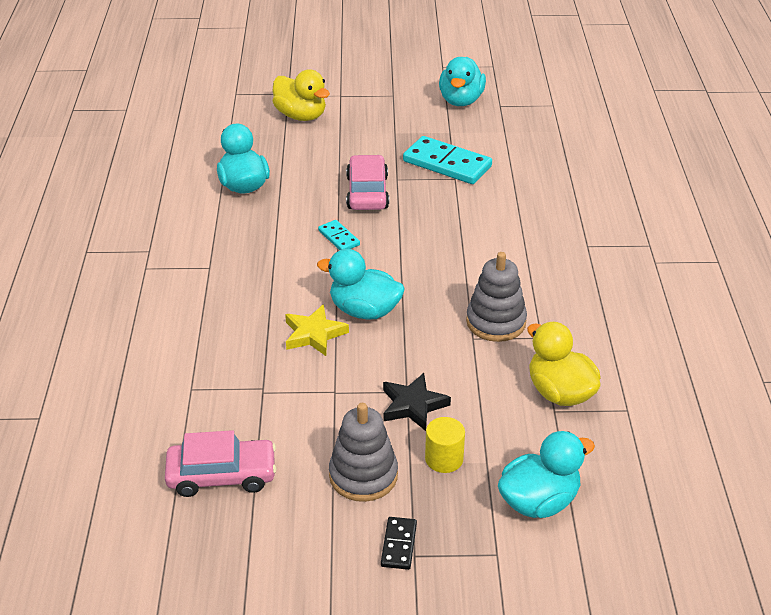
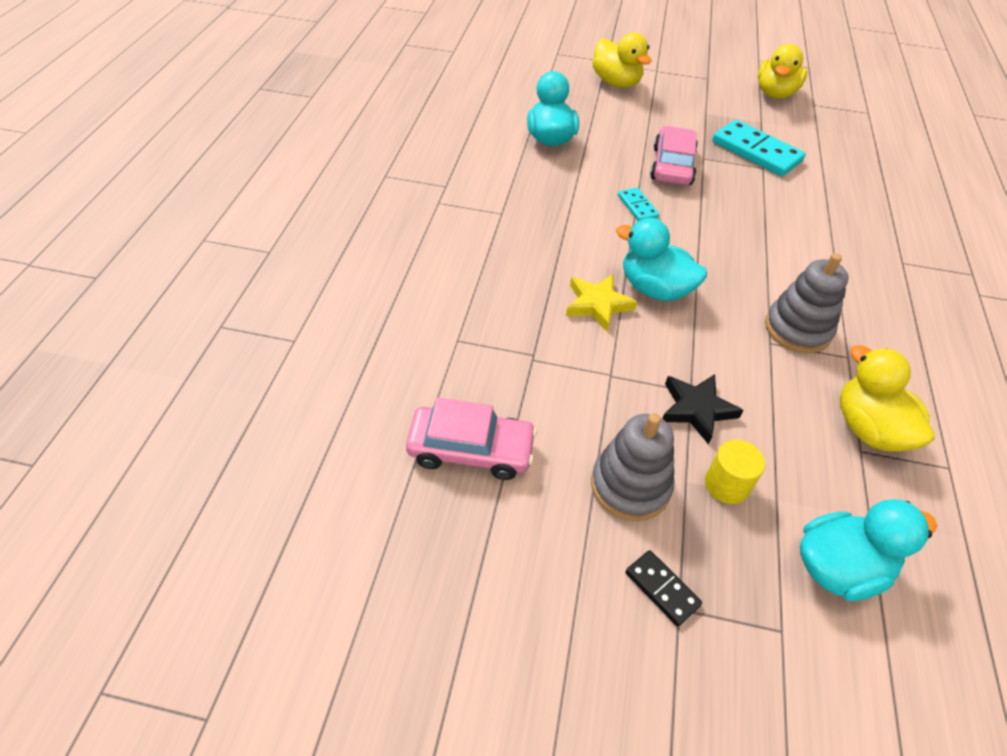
camera: 10 degrees right, 10 degrees up
(398, 545) = (662, 589): black domino -> black domino turned 60 degrees counterclockwise
(461, 100) = (775, 93): turquoise duck -> yellow duck

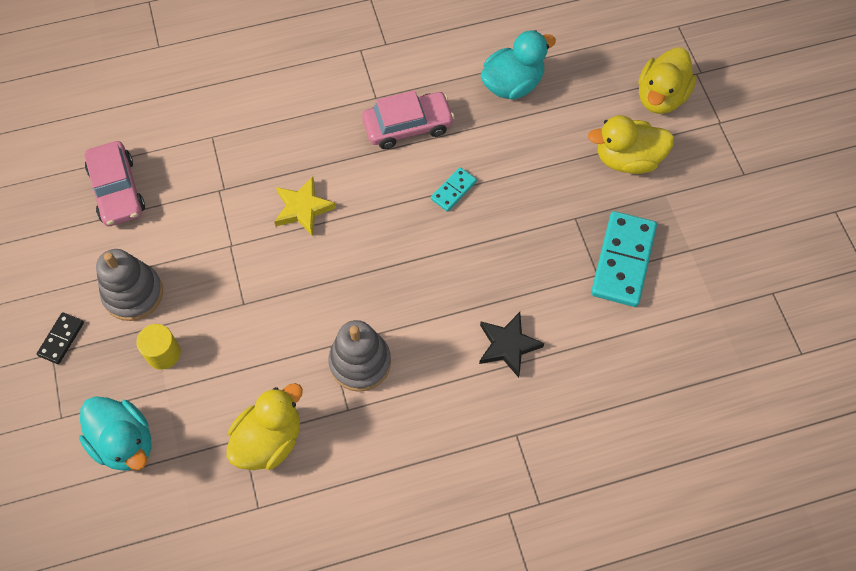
camera: 65 degrees right, 15 degrees up
(654, 289) = (347, 241): turquoise duck -> none
(672, 166) = (540, 196): pink car -> pink car (408, 126)
(697, 409) = (226, 313): black star -> black star (508, 345)
(775, 93) = (764, 248): yellow duck -> yellow duck (627, 159)

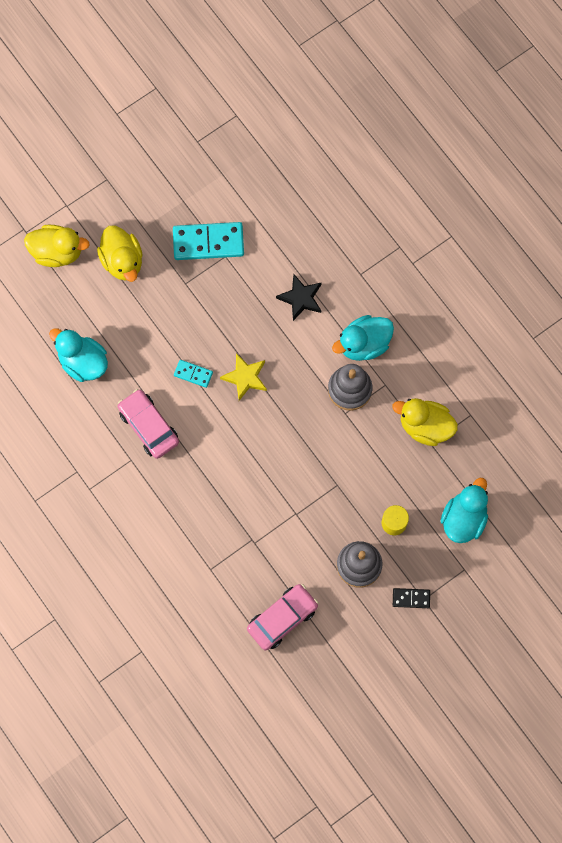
camera: 110 degrees left, 10 degrees up
(303, 208) = (247, 475): yellow star -> yellow star (245, 377)
(414, 402) = (364, 344): none -> turquoise duck

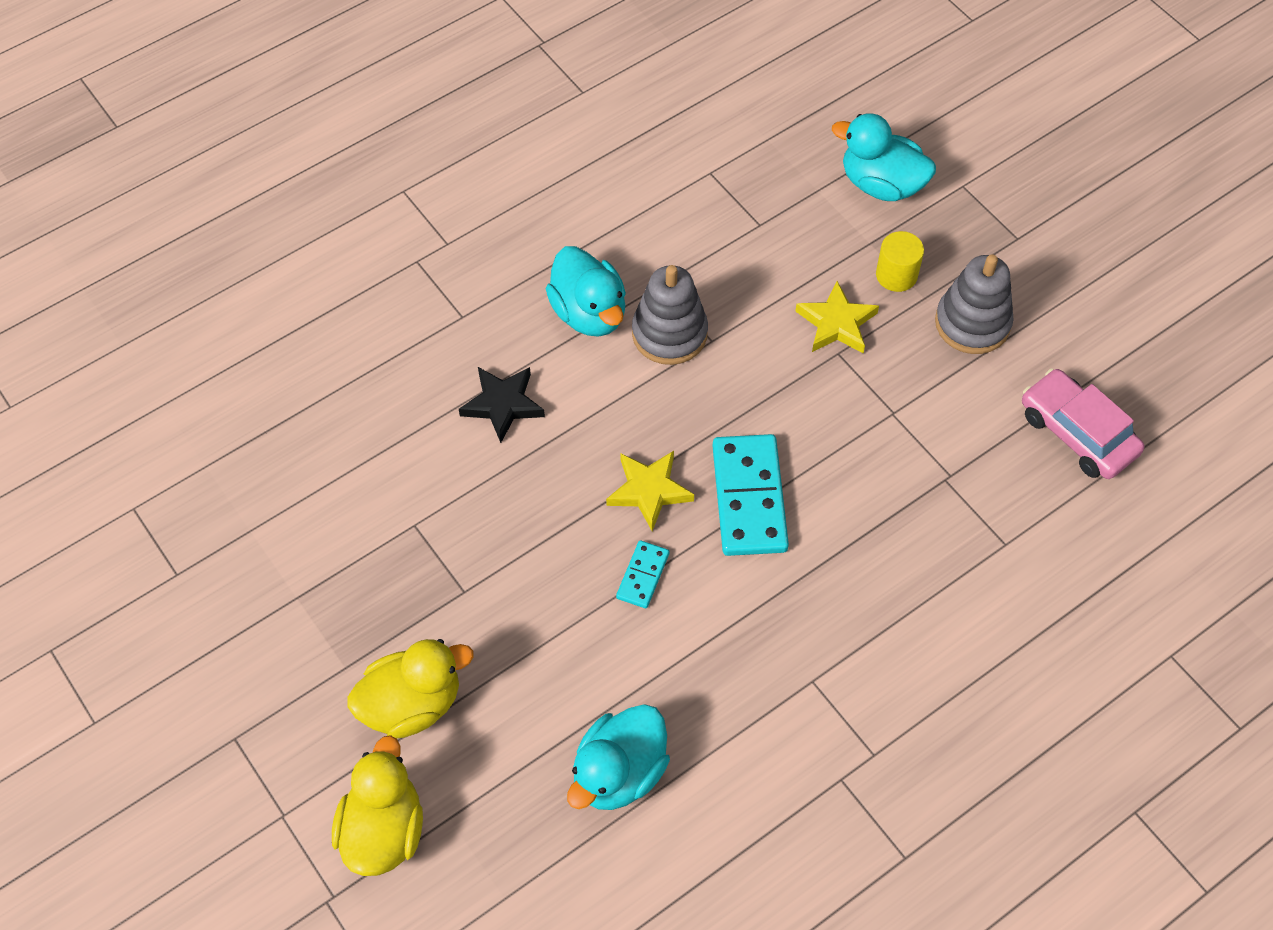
camera: 90 degrees left, 15 degrees down
(148, 426) = (746, 650): pink car -> none
(208, 242) = (384, 553): turquoise domino -> turquoise domino (749, 498)
(358, 485) = (836, 323): none -> yellow star
(411, 598) = (1018, 254): black domino -> none
(425, 426) = (731, 231): yellow duck -> none

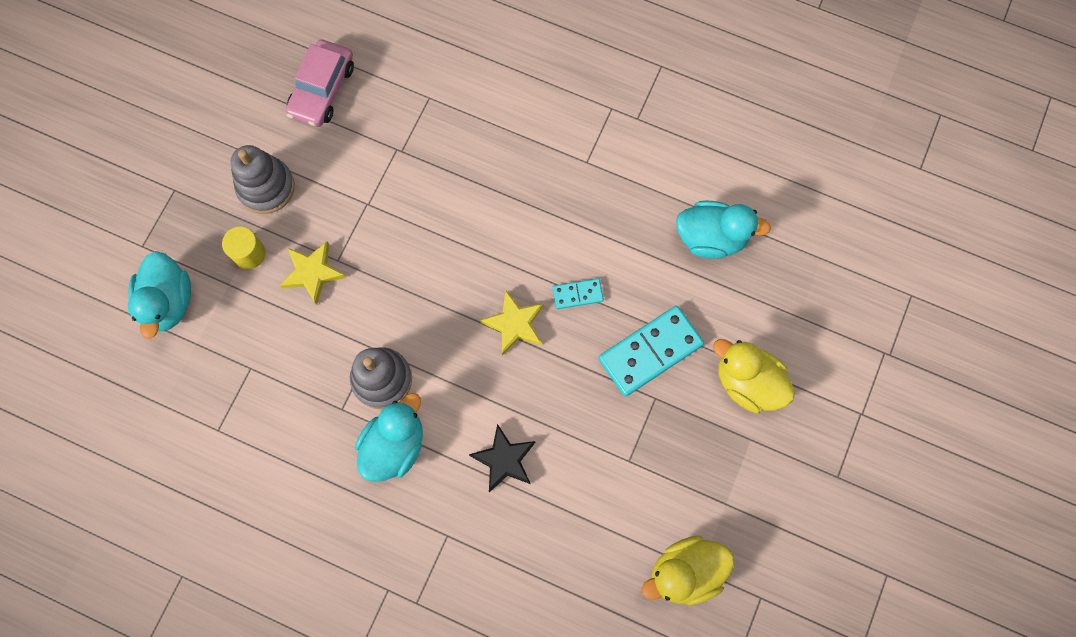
camera: 120 degrees left, 15 degrees up
(383, 830) = (831, 349): yellow duck -> yellow duck (685, 572)
(749, 498) = (483, 260): turquoise domino -> turquoise domino (650, 352)

